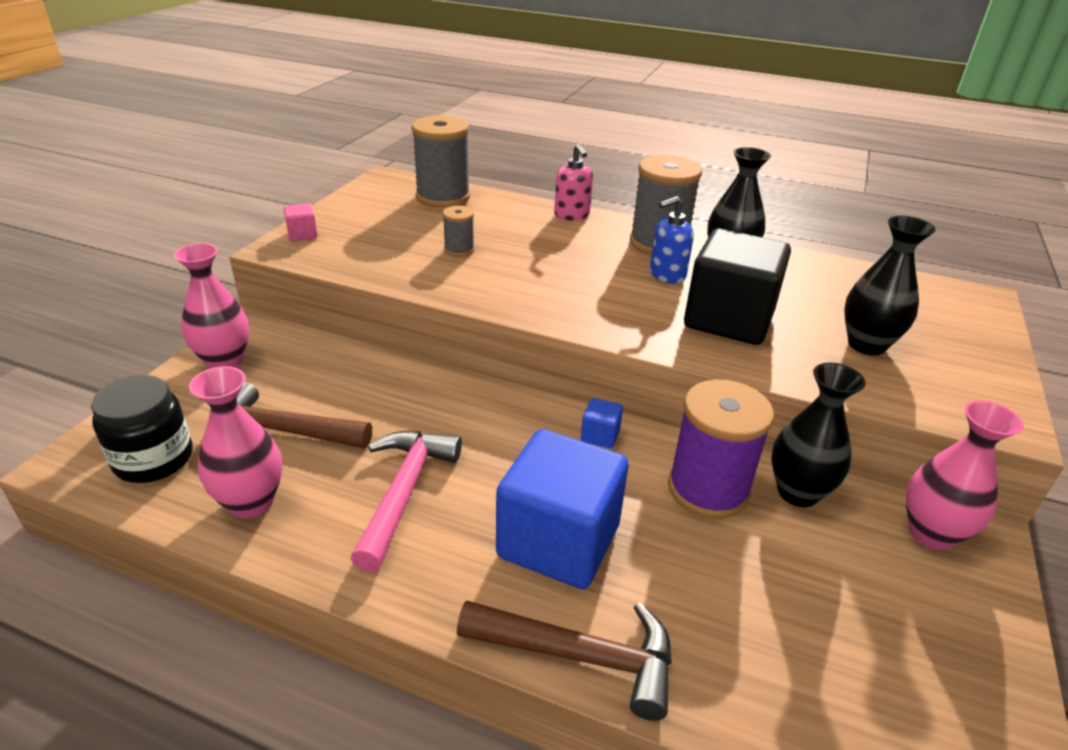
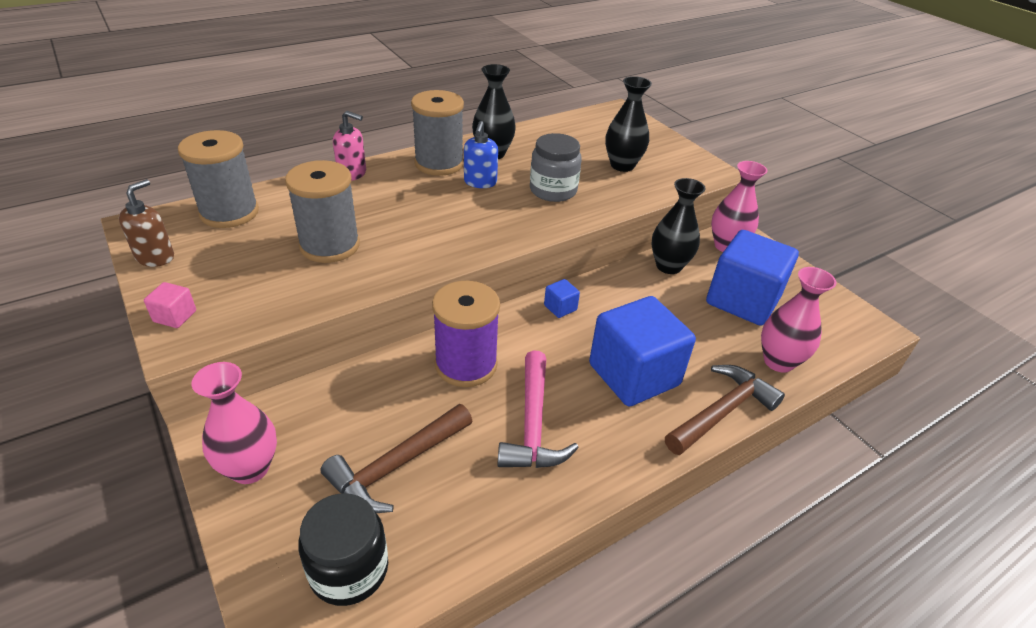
camera: 55 degrees left, 5 degrees up
(251, 502) = (468, 517): pink vase -> pink vase (778, 361)
(357, 199) = (155, 257): none -> brown soap dispenser
(404, 492) = (532, 424): pink hammer -> pink hammer turned 135 degrees counterclockwise
(459, 250) = (330, 245): grey spool -> grey spool, size x2.03
(708, 489) = (641, 294): purple spool -> purple spool (466, 364)
(729, 319) = (553, 190): black cube -> grey jar
(834, 597) = (742, 300): none -> blue cube

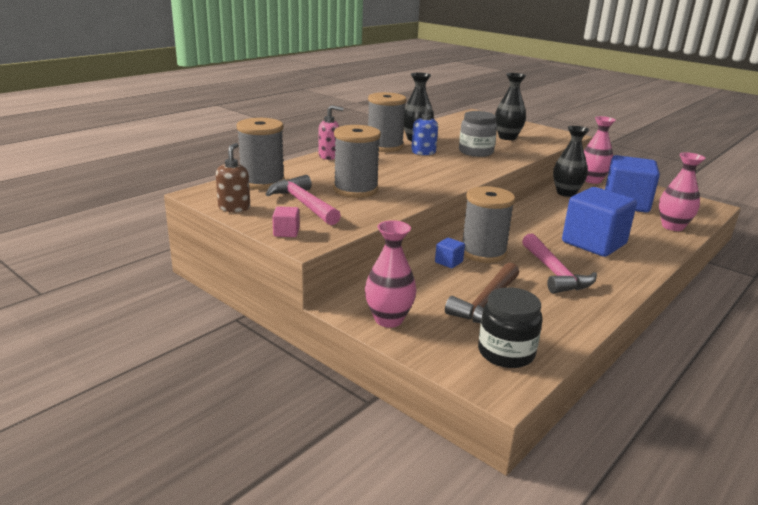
camera: 15 degrees left, 15 degrees down
(243, 263) = (304, 204): none -> pink hammer
(466, 364) = (483, 252): purple spool -> grey spool
(560, 308) = (517, 219): blue cube -> blue cube (448, 262)
(722, 412) = (661, 252): brown hammer -> none

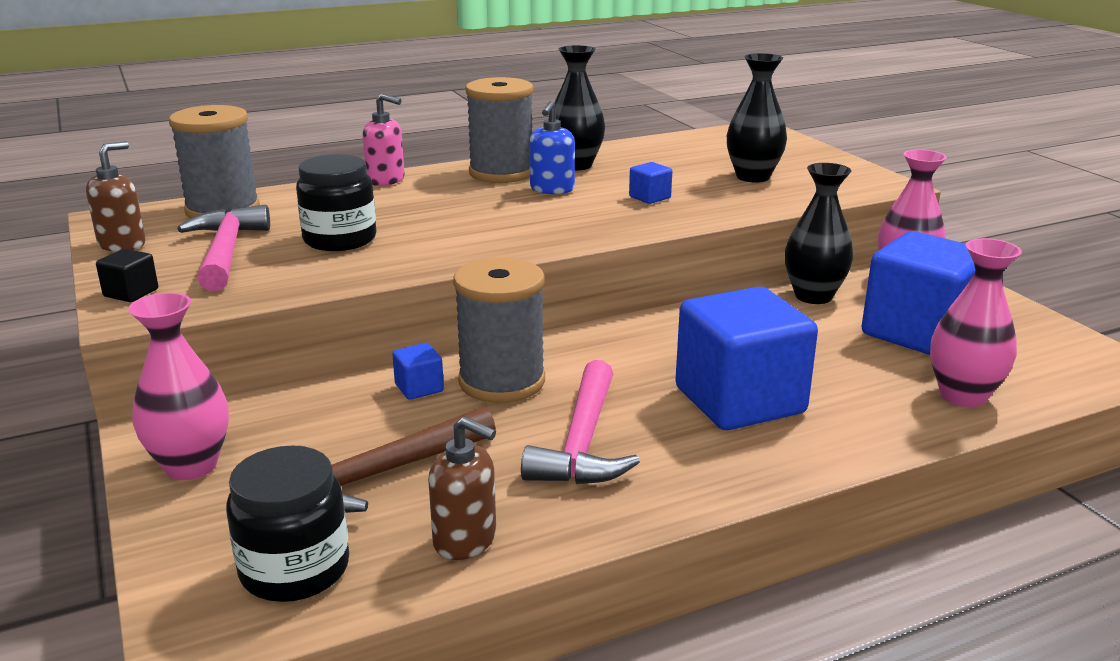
camera: 25 degrees right, 0 degrees up
(286, 232) = (131, 293): pink cube -> black cube
(355, 190) = (340, 239): grey spool -> black jar
(476, 152) = (649, 197): grey jar -> blue cube
(561, 323) = (465, 540): none -> brown soap dispenser

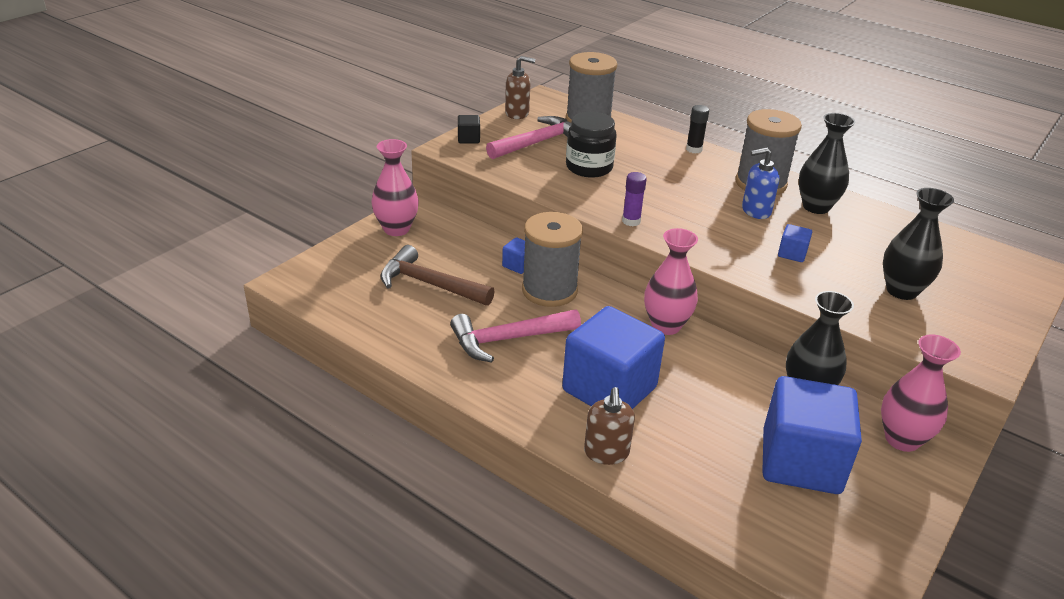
camera: 60 degrees right, 10 degrees up
(295, 569) = (342, 288): black jar -> none
(386, 180) = (694, 149): pink soap dispenser -> black glue stick
(465, 540) = (393, 328): brown soap dispenser -> brown soap dispenser (606, 453)
(497, 250) = (631, 221): none -> purple glue stick
(963, 396) = (714, 500): pink vase -> pink vase (666, 325)

